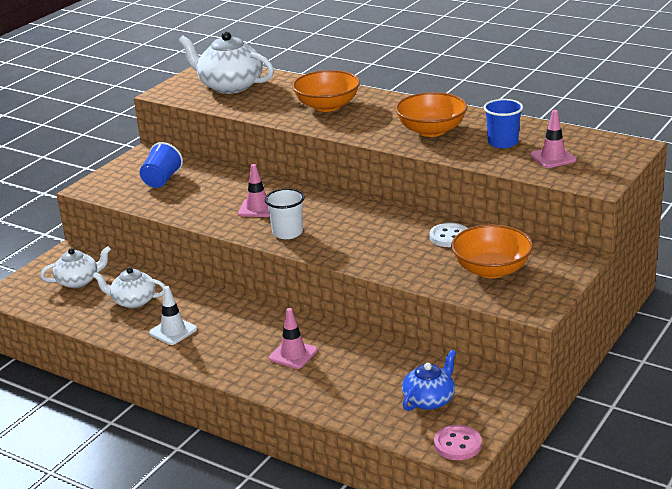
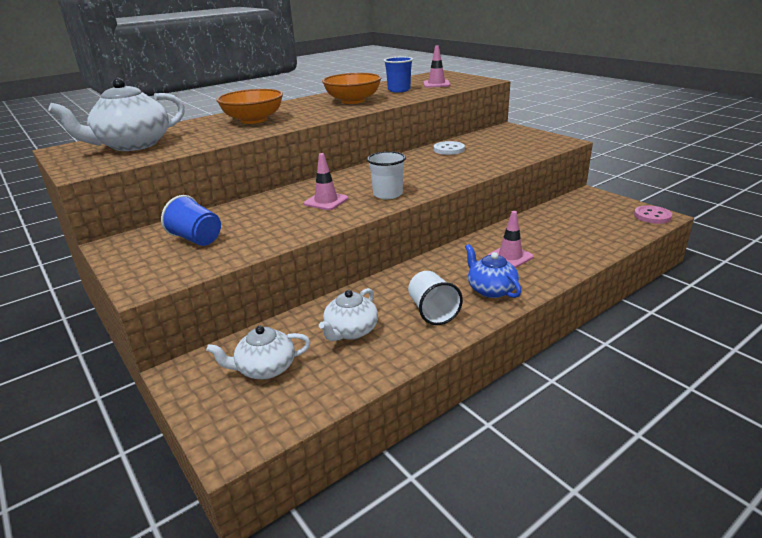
camera: 70 degrees left, 0 degrees up
(78, 281) = (265, 368): white teapot -> white teapot turned 105 degrees counterclockwise
(173, 331) = (432, 312): white traffic cone -> white cup
(429, 400) = (594, 217): blue teapot -> blue teapot (491, 289)
(491, 270) = (505, 145): orange bowl -> none

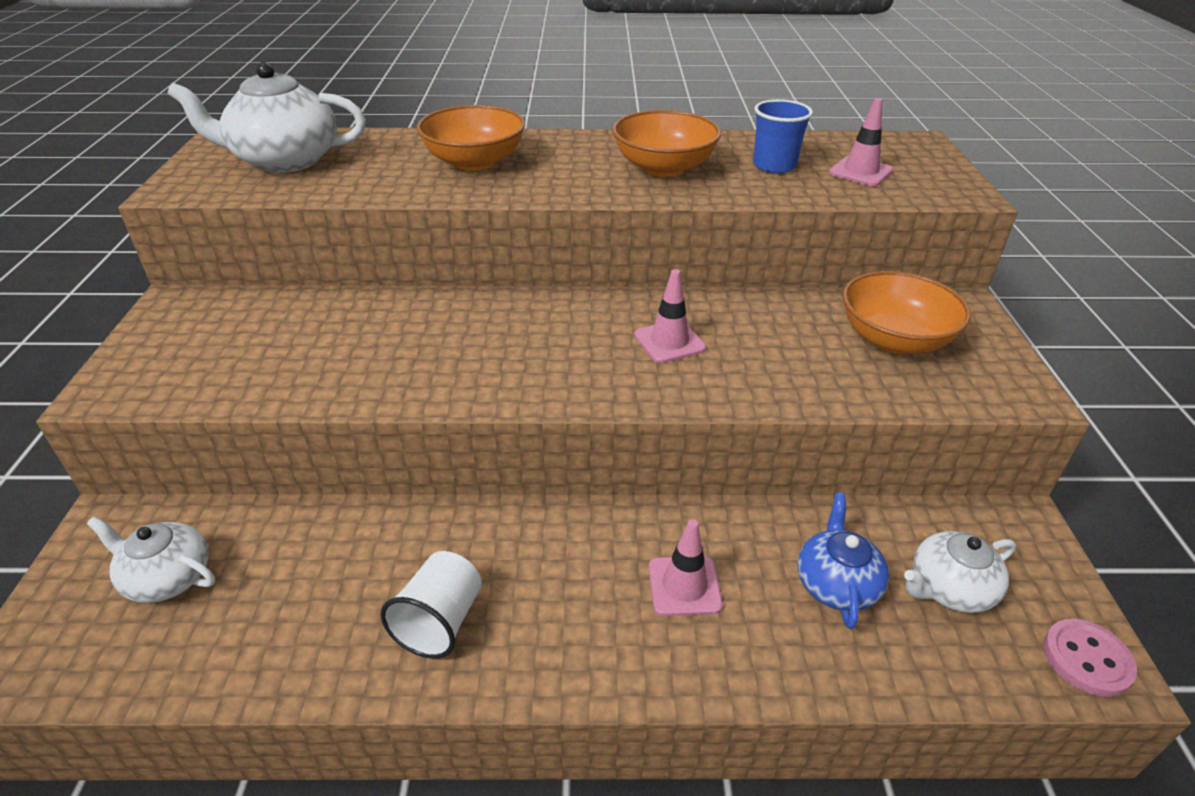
camera: 35 degrees right, 10 degrees up
(197, 239) = (244, 340): blue cup -> none
(326, 201) = (459, 346): pink traffic cone -> pink traffic cone (669, 342)
(350, 331) = (312, 583): white teapot -> white teapot (949, 588)
(387, 194) = (550, 376): white cup -> none
(449, 149) = (780, 316): white button -> none
(491, 289) = (567, 636): blue teapot -> blue teapot (836, 583)
(500, 142) = (894, 339): none -> orange bowl

